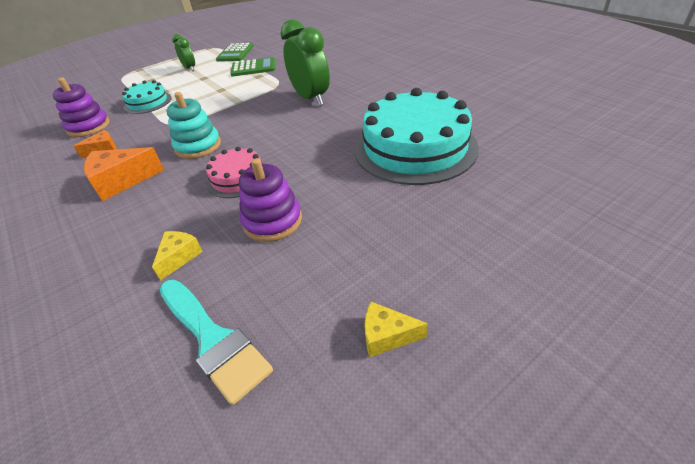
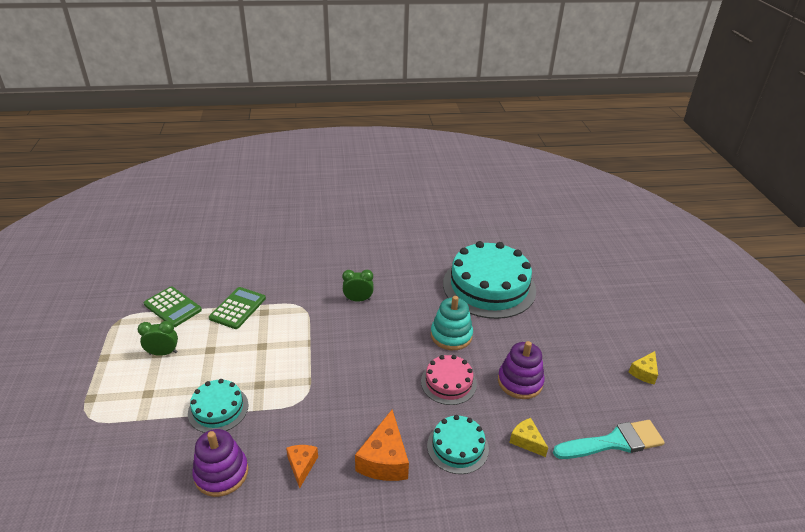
camera: 65 degrees left, 5 degrees down
(152, 214) = (457, 447): none -> turquoise cake
(198, 146) = (370, 393): turquoise stacking toy -> turquoise stacking toy (451, 335)
(311, 98) = (358, 300): green clock -> green clock, size x0.54

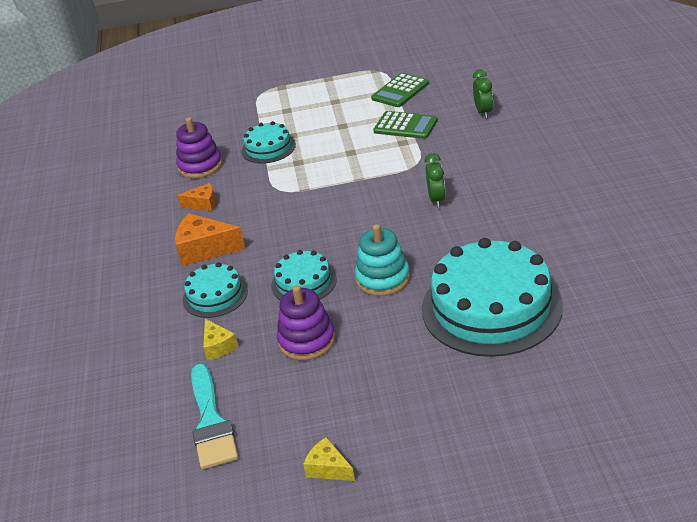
camera: 95 degrees right, 0 degrees up
(163, 353) = (336, 104): green clock -> green clock (483, 112)
(448, 382) = (304, 282): pink cake -> turquoise cake
(526, 441) = (218, 346): yellow cheese -> yellow cheese turned 105 degrees clockwise

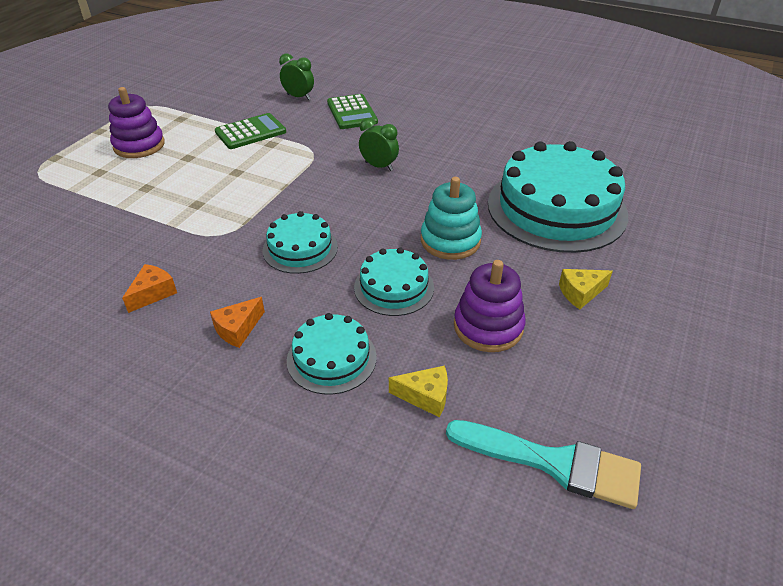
camera: 60 degrees left, 5 degrees up
(200, 166) = (80, 264): purple stacking toy -> purple stacking toy (139, 145)
(205, 249) = (238, 329): orange cheese -> orange cheese, size x0.58
(268, 148) = (139, 209): turquoise cake -> turquoise cake (300, 248)
(328, 468) = (699, 401): yellow cheese -> yellow cheese (580, 293)
(400, 91) = (196, 112): green calculator -> green calculator (352, 112)

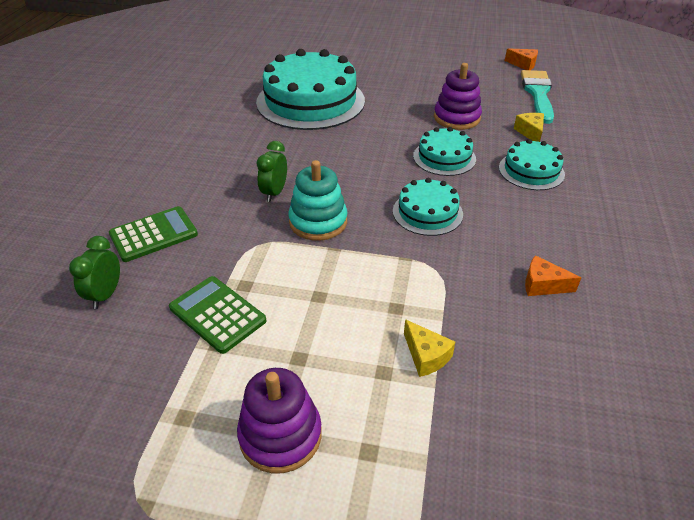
camera: 105 degrees left, 0 degrees up
(238, 329) = (541, 220): orange cheese -> orange cheese (523, 64)
(450, 241) = (375, 140): turquoise stacking toy -> turquoise stacking toy (318, 222)
(580, 293) = (403, 90): yellow cheese -> yellow cheese (426, 356)

